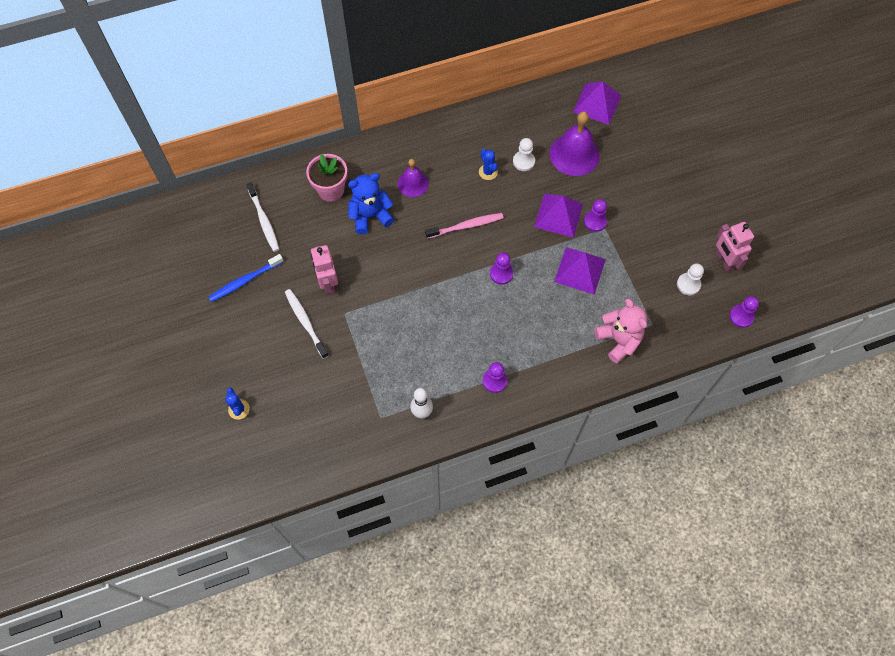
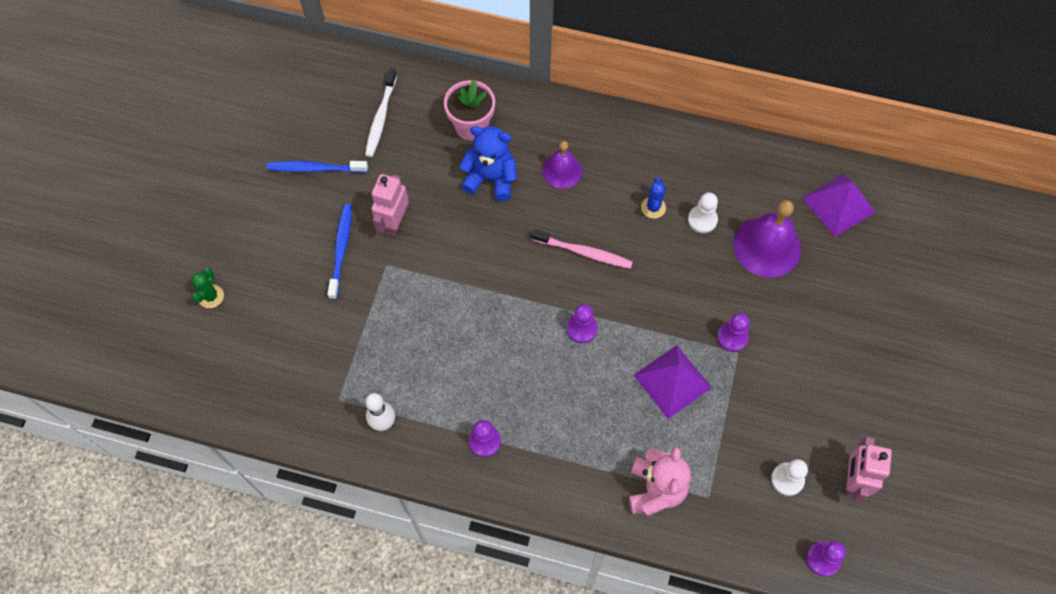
camera: 35 degrees right, 0 degrees up
(239, 409) = (211, 296): blue cactus -> green cactus
(306, 322) = (341, 250): white toothbrush -> blue toothbrush
(558, 215) = (696, 304): purple pyramid -> none

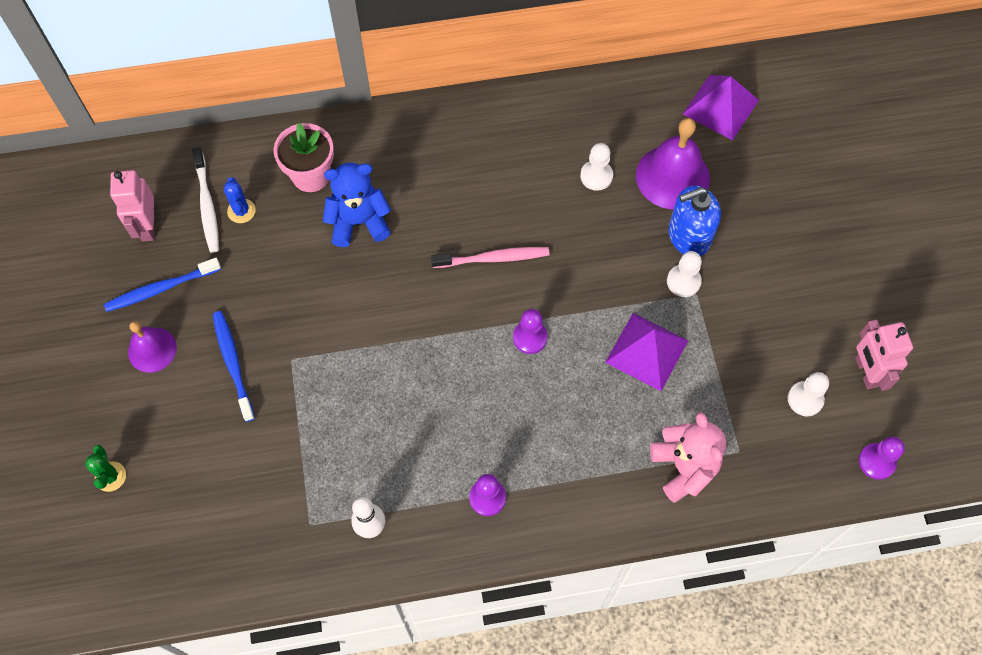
camera: 25 degrees left, 0 degrees up
(394, 223) = (278, 311): pink robot -> pink robot (147, 226)
(562, 171) = (429, 184): purple bell -> purple bell (152, 349)
(653, 207) = (541, 183): blue cactus -> blue cactus (241, 211)
(732, 337) = (683, 281): purple pawn -> white pawn
(755, 302) = (688, 236): none -> blue soap dispenser

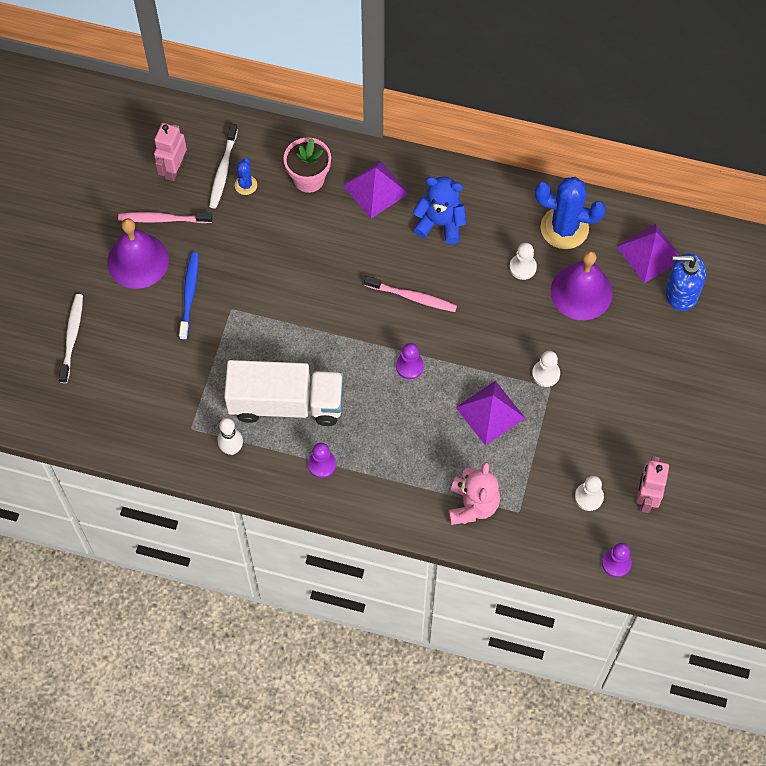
camera: 25 degrees right, 0 degrees up
(110, 476) = (72, 337): green cactus -> white toothbrush
(152, 349) = (138, 261): purple bell -> purple bell, size x1.63
(161, 288) = (163, 219): blue toothbrush -> pink toothbrush
(359, 222) = (327, 229): blue teddy bear -> blue teddy bear (440, 223)
(392, 157) = (376, 189): none -> purple pyramid
(409, 443) = (286, 403): none -> white truck
(618, 117) = (564, 228): none -> blue cactus
(688, 236) = (568, 342): blue soap dispenser -> blue soap dispenser (681, 293)

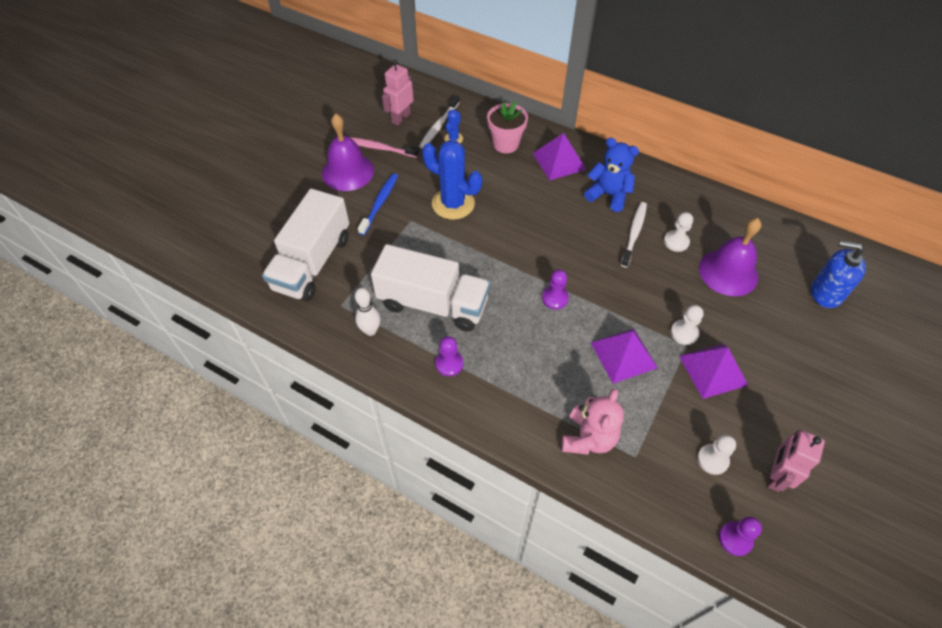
camera: 15 degrees right, 10 degrees down
(72, 337) = (271, 213): white toothbrush -> white toothbrush (634, 234)
(142, 387) = (312, 263): none -> white truck
(412, 297) = (571, 244): pink toothbrush -> none
(564, 228) = (719, 220): blue cactus -> blue cactus (453, 204)
(649, 253) = (797, 254): purple pyramid -> purple pyramid (713, 370)

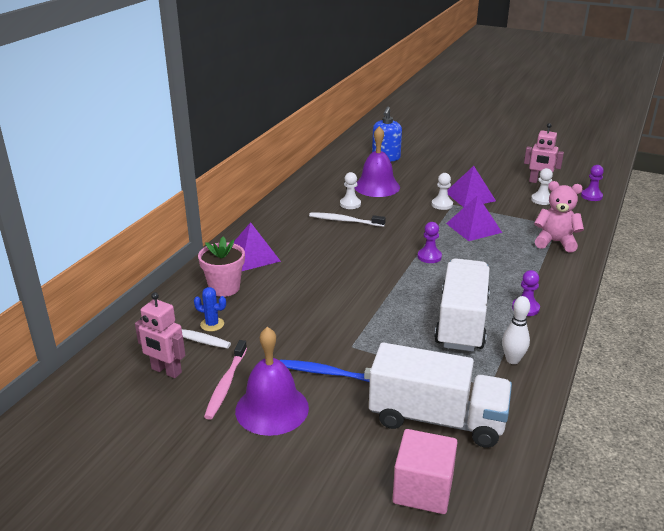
camera: 95 degrees left, 25 degrees down
(250, 244) = (423, 489): none -> pink cube
(453, 204) = (321, 318): blue cactus -> none
(608, 195) = (299, 231): blue teddy bear -> none

